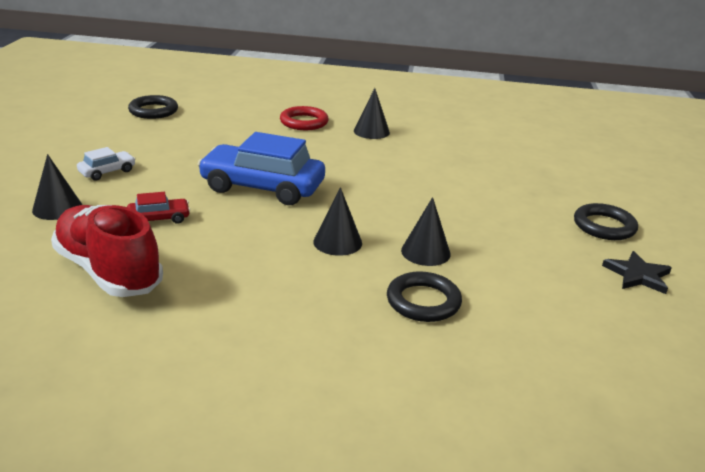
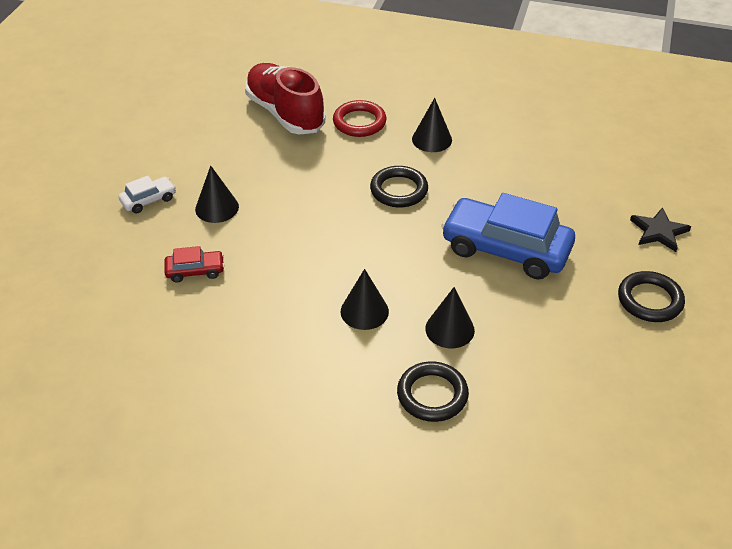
camera: 10 degrees right, 15 degrees up
(57, 208) = (100, 252): black cone -> black cone (217, 208)
(108, 271) = (146, 340): red shoe -> red shoe (285, 113)
(153, 111) = (199, 101): black ring -> black ring (399, 190)
(262, 187) = (301, 228): blue car -> blue car (506, 249)
(637, 275) = (660, 372): black star -> black star (658, 231)

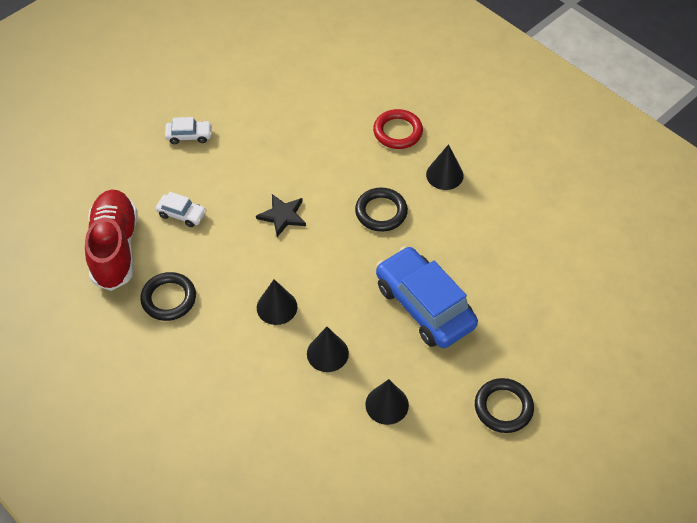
camera: 30 degrees right, 10 degrees up
(195, 271) = (182, 214): red car -> white car
(217, 208) = (233, 165): black cone -> black cone (387, 404)
(285, 113) = (344, 97): red shoe -> red shoe (115, 248)
(432, 395) = (275, 399): black ring -> black ring (169, 299)
(658, 231) = (565, 351): black star -> black star (282, 216)

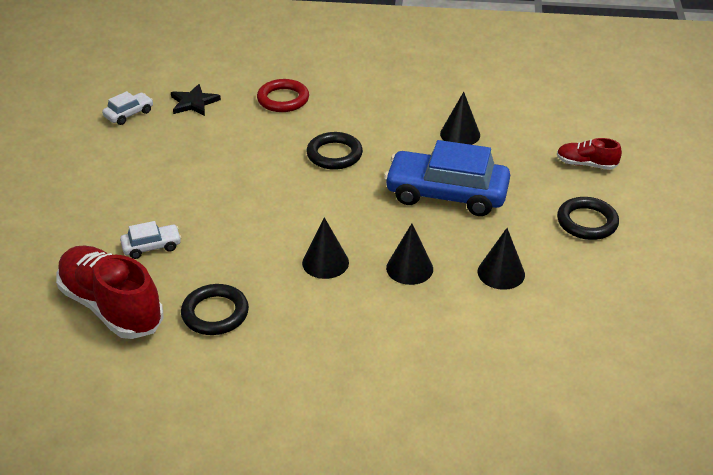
camera: 40 degrees left, 15 degrees down
(189, 136) = (90, 189): white car -> white car (129, 114)
(282, 216) = (251, 199): black star -> black star (194, 103)
(444, 175) = (356, 107): black cone -> black cone (460, 134)
(568, 353) = (586, 164): none -> red shoe

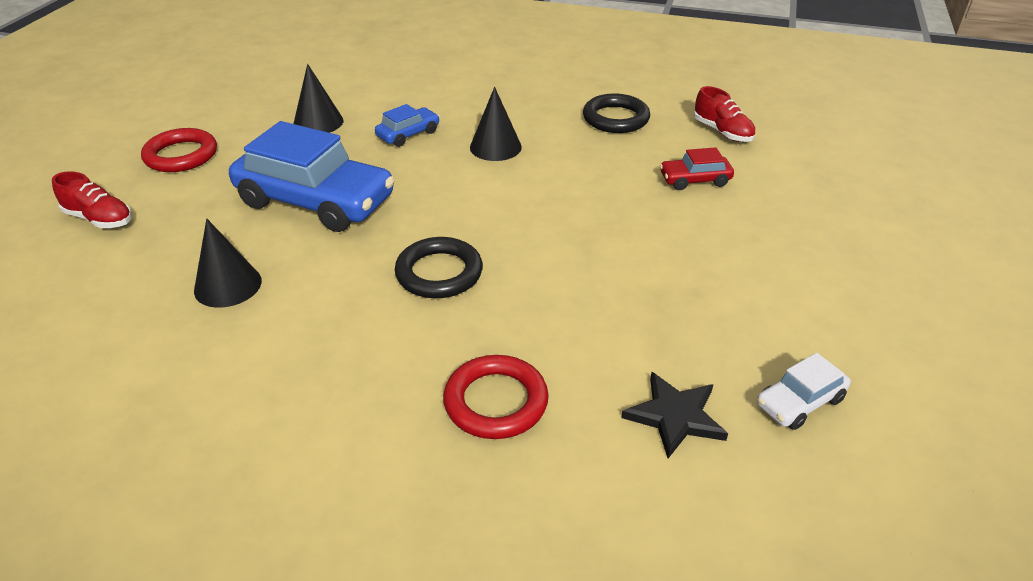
camera: 170 degrees left, 0 degrees up
(111, 307) = (722, 132): red shoe -> red shoe, size x0.50
(152, 246) = (695, 180): white car -> red car
(409, 268) = (408, 134): black cone -> blue car
(587, 222) = (181, 155): black ring -> red ring

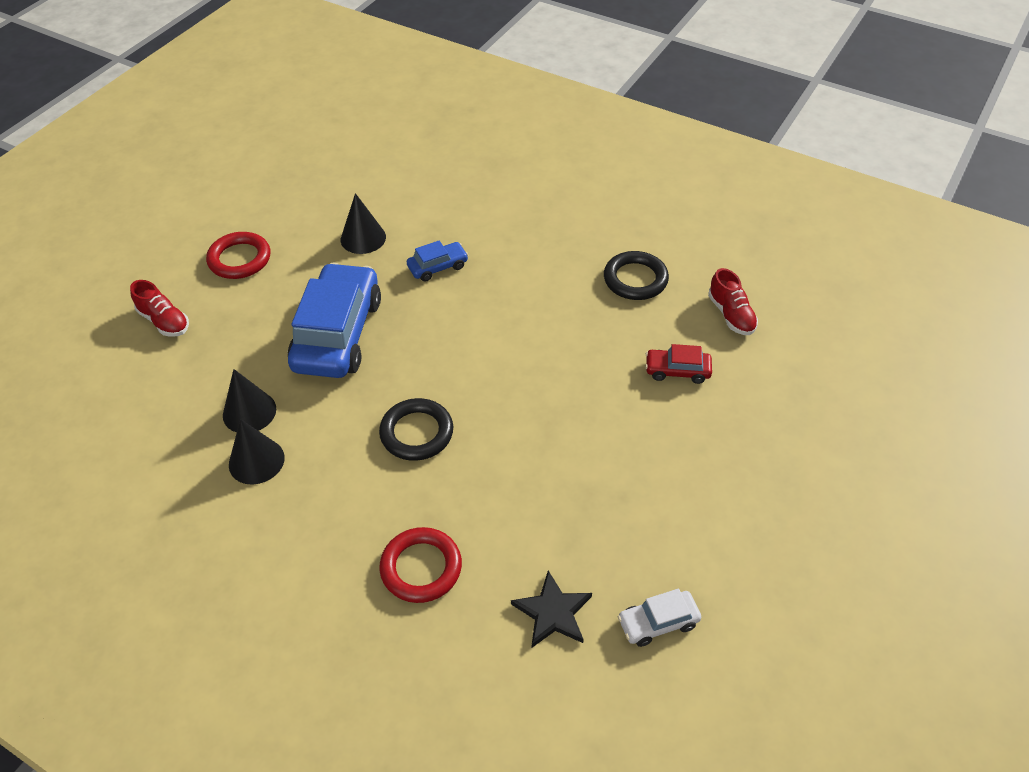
camera: 15 degrees right, 10 degrees up
(315, 201) = (338, 334): blue car -> blue car turned 120 degrees counterclockwise
(495, 147) = (510, 297): black cone -> black cone (256, 461)

